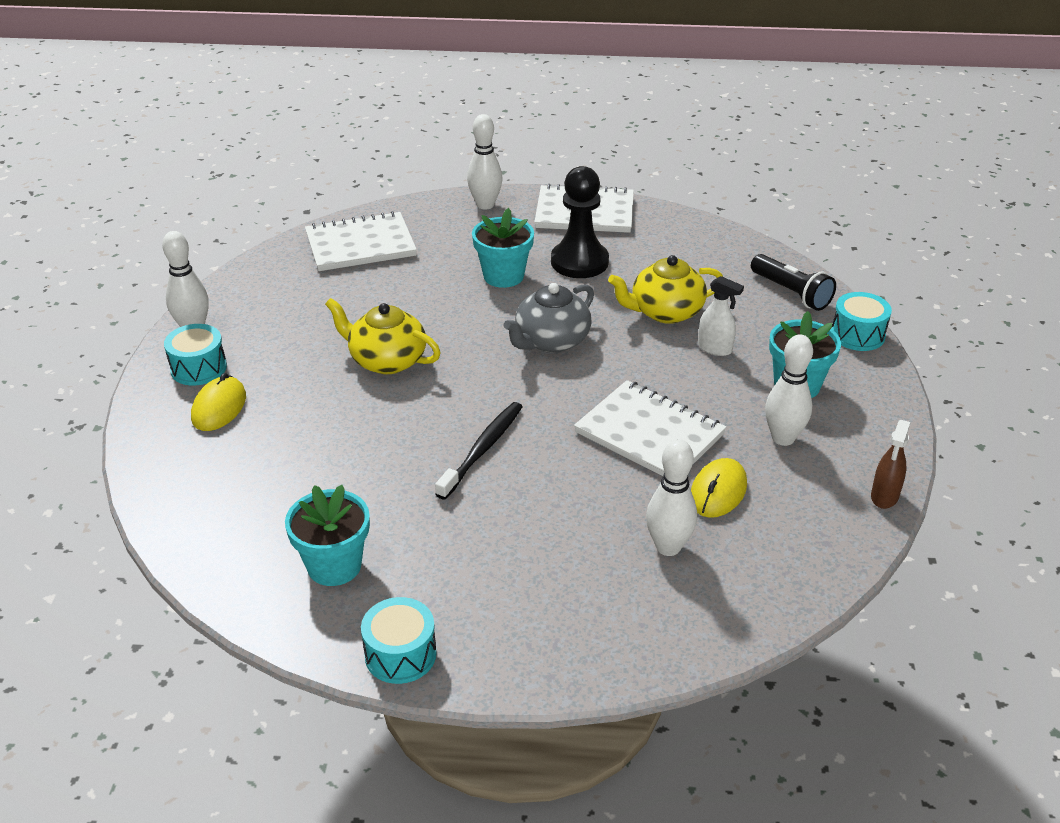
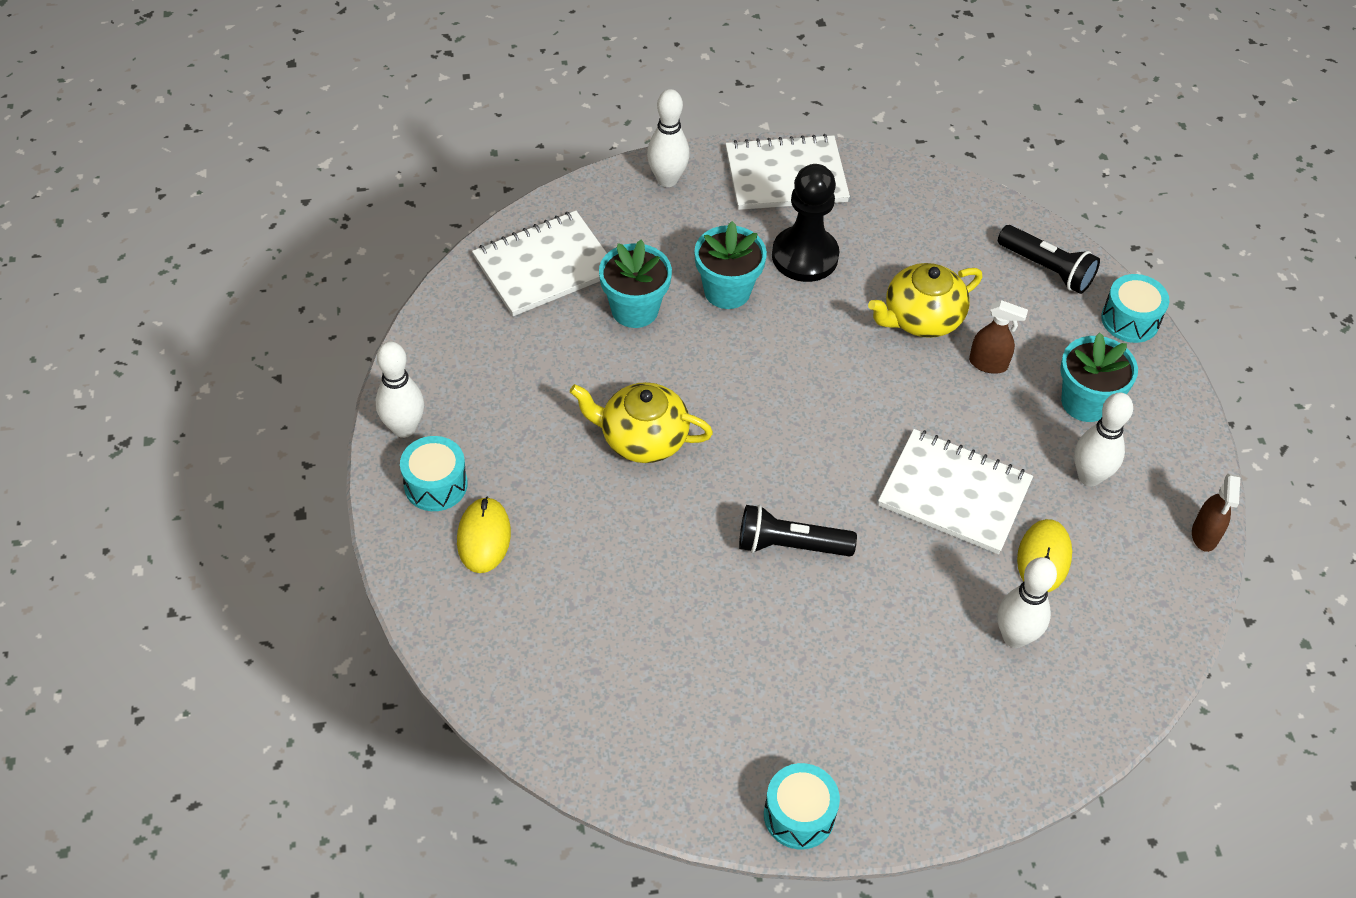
camera: 15 degrees left, 15 degrees up
(334, 566) = (693, 723): turquoise flower pot -> turquoise flower pot (635, 309)
(482, 449) = (790, 545): black toothbrush -> black flashlight
(551, 341) = (812, 381): grey teapot -> none
(715, 348) = (988, 364): white spray bottle -> brown spray bottle

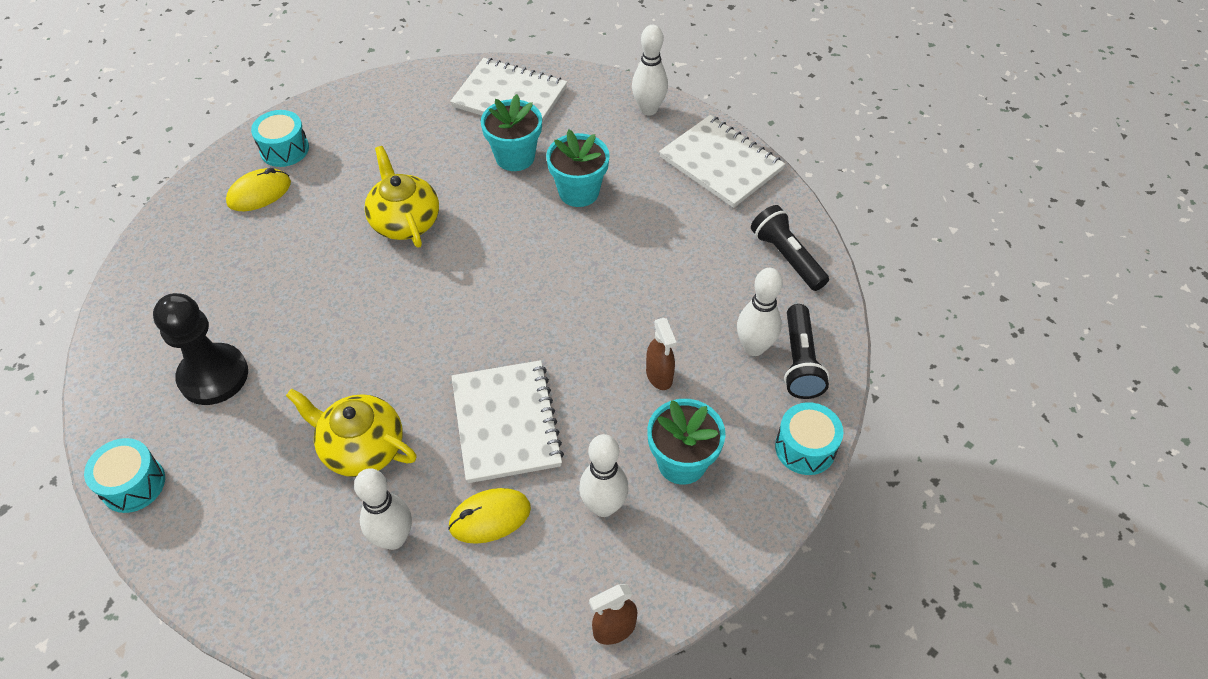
camera: 55 degrees right, 0 degrees up
(404, 428) = (318, 112): white bowling pin -> white bowling pin (754, 347)
(790, 545) = (375, 349): black flashlight -> black flashlight (786, 257)
(805, 256) = (655, 214): black pawn -> black pawn (213, 376)
(921, 318) = (664, 310): yellow teapot -> yellow teapot (361, 448)

